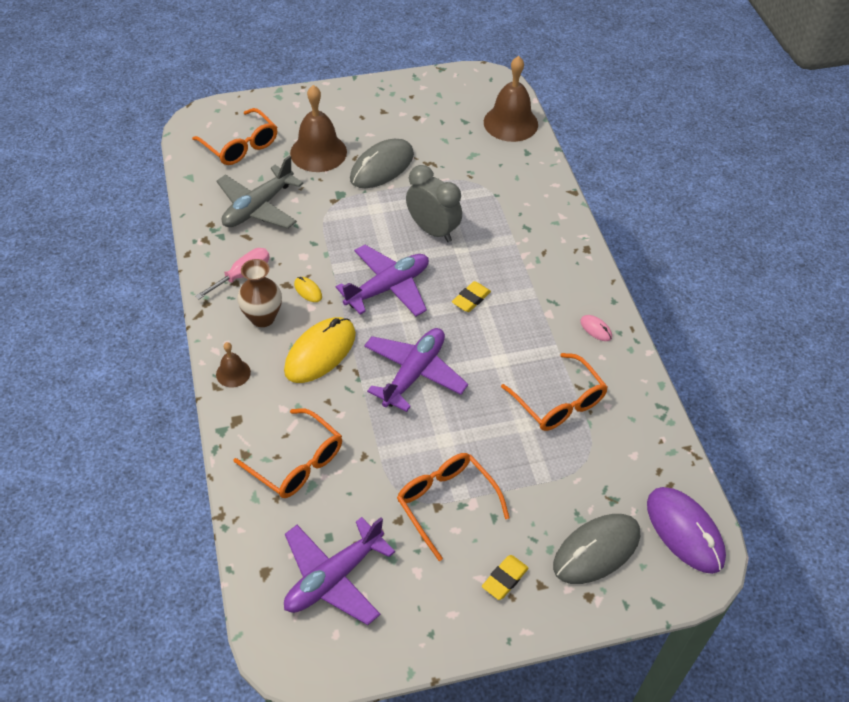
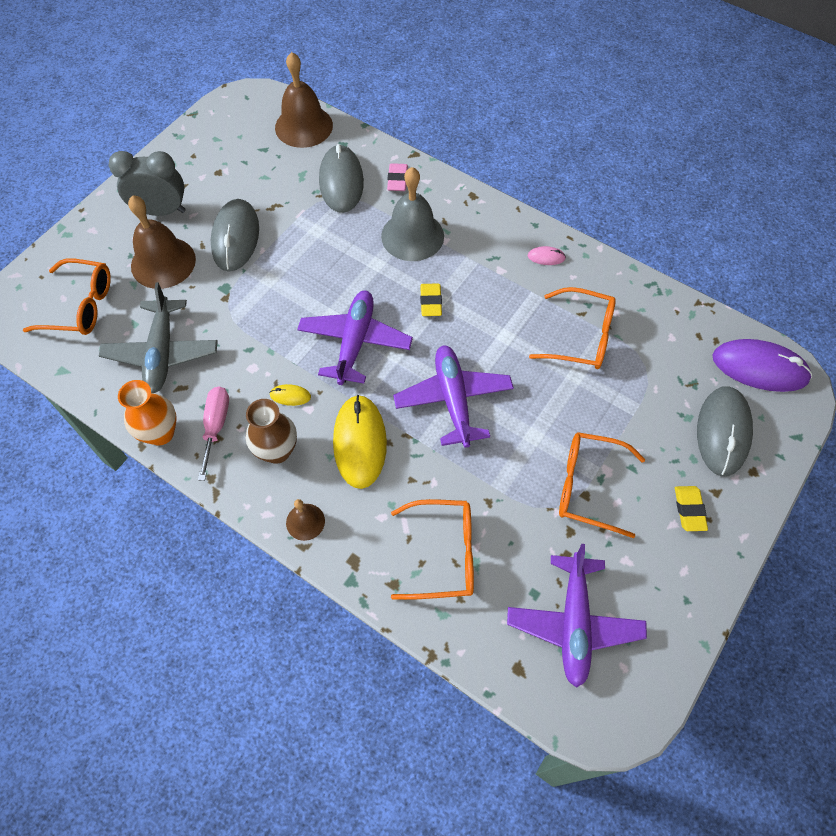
camera: 40 degrees left, 10 degrees up
(206, 255) = (160, 433): none -> orange vase
(433, 230) = (338, 264): grey clock -> grey clock (161, 211)
(496, 177) = (341, 182): none -> grey mouse
(508, 246) = (412, 236): none -> grey bell
(540, 202) = (397, 180): none -> pink eraser

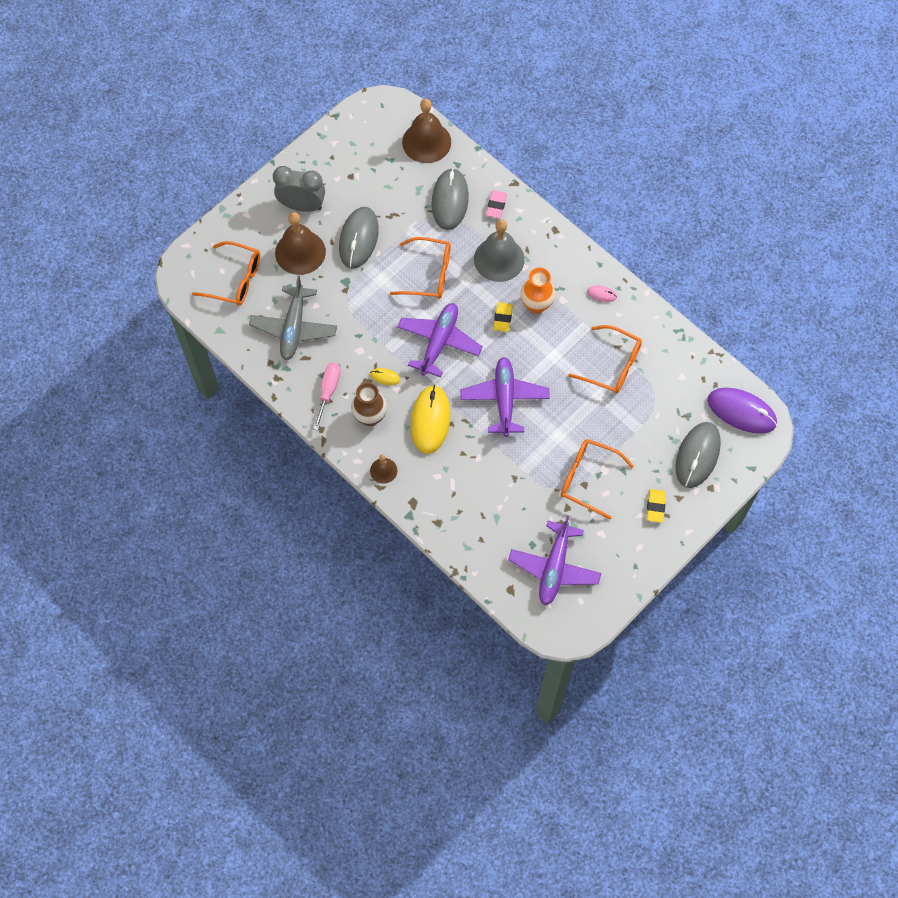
camera: 10 degrees right, 5 degrees up
(160, 433) = (288, 390): orange vase -> orange vase (536, 305)
(444, 554) = (476, 508): orange glasses -> orange glasses (429, 274)

